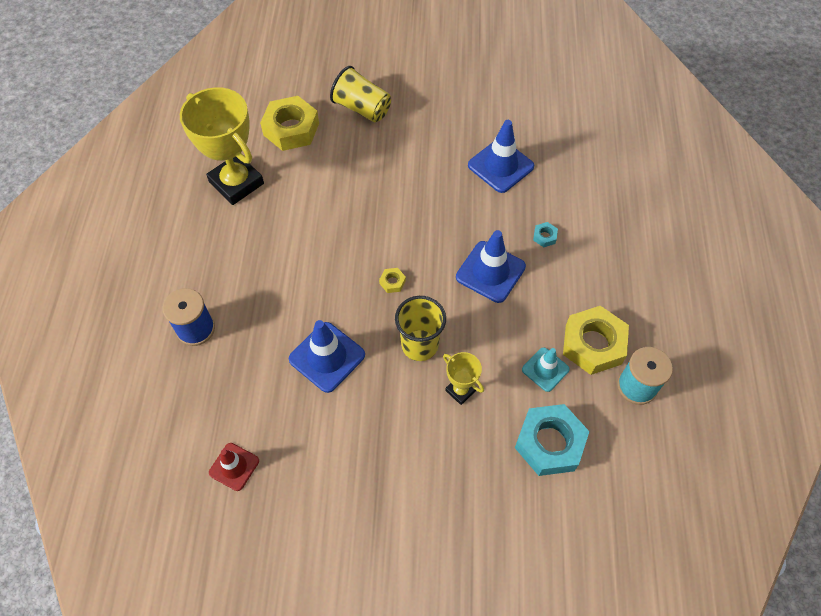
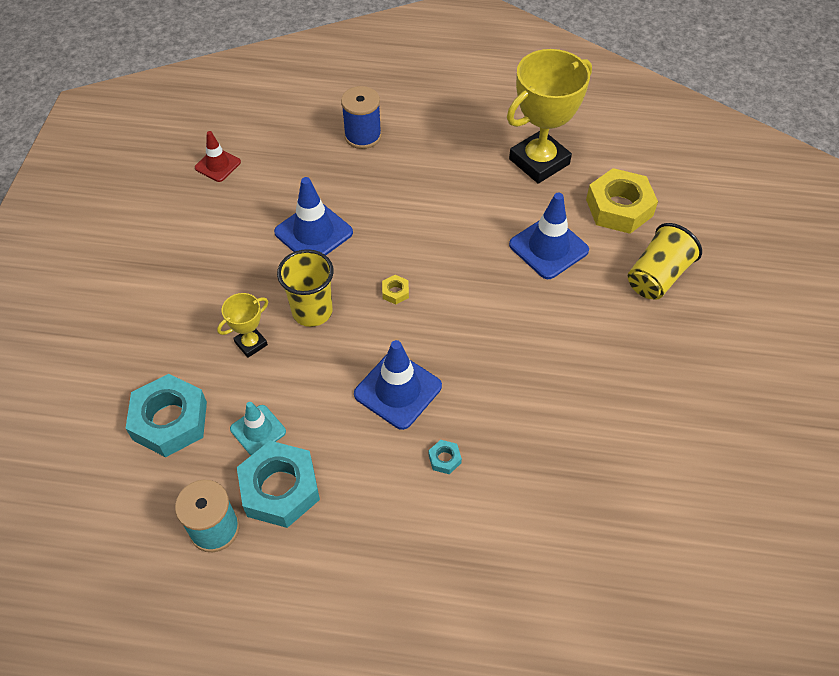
camera: 95 degrees right, 5 degrees down
(500, 166) = (563, 422): blue traffic cone -> blue traffic cone (548, 247)
(593, 344) = (280, 489): yellow nut -> turquoise nut

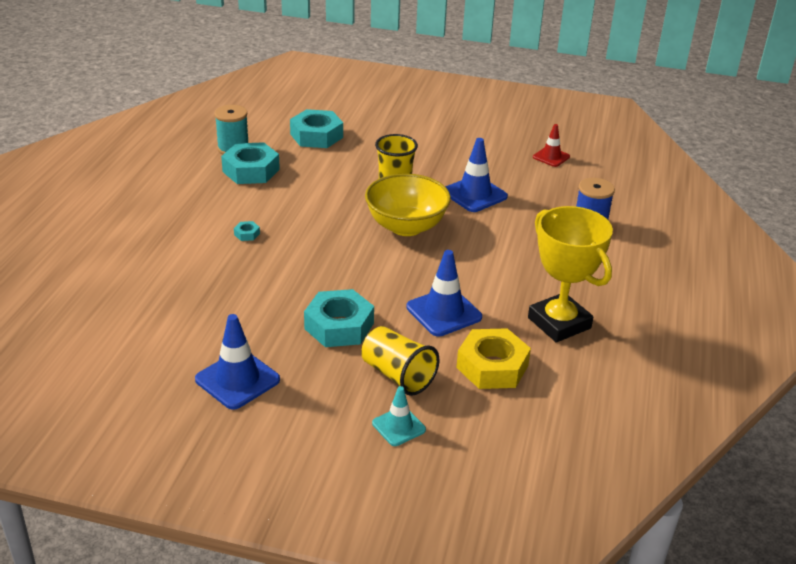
camera: 95 degrees right, 20 degrees down
(251, 343) = (371, 165): yellow trophy -> none
(258, 430) = (298, 165): turquoise traffic cone -> turquoise traffic cone (398, 426)
(395, 292) = (406, 226): yellow nut -> yellow bowl
(398, 390) = (312, 220): blue traffic cone -> blue traffic cone (237, 380)
(599, 333) = (339, 326): none -> turquoise nut

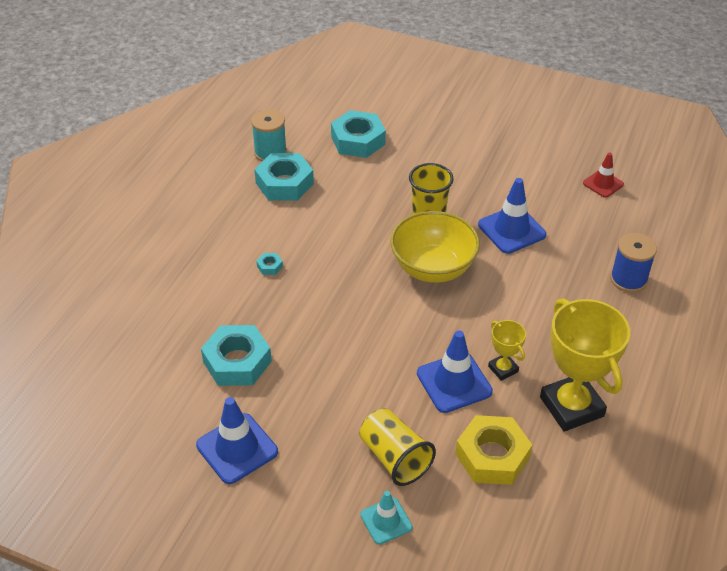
camera: 10 degrees right, 10 degrees up
(339, 326) = (345, 391): turquoise nut -> turquoise nut (237, 361)
(488, 299) = (503, 369): none -> yellow trophy

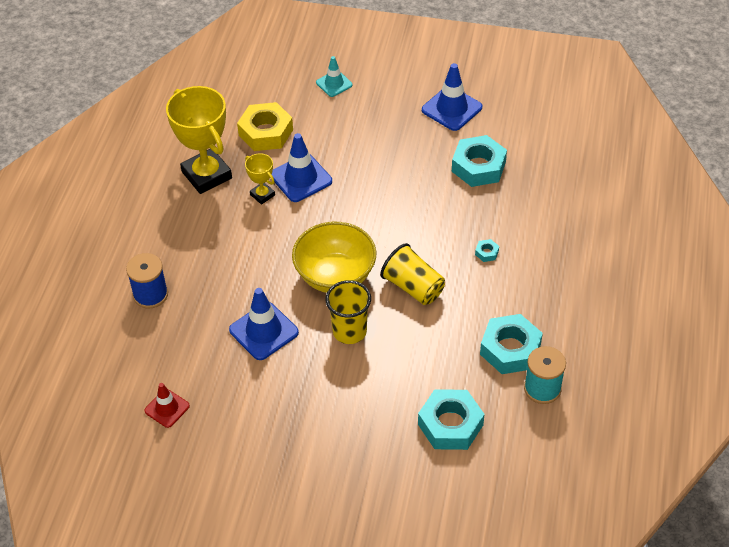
camera: 170 degrees right, 5 degrees up
(394, 458) = (336, 120): yellow cup -> yellow cup (413, 287)

